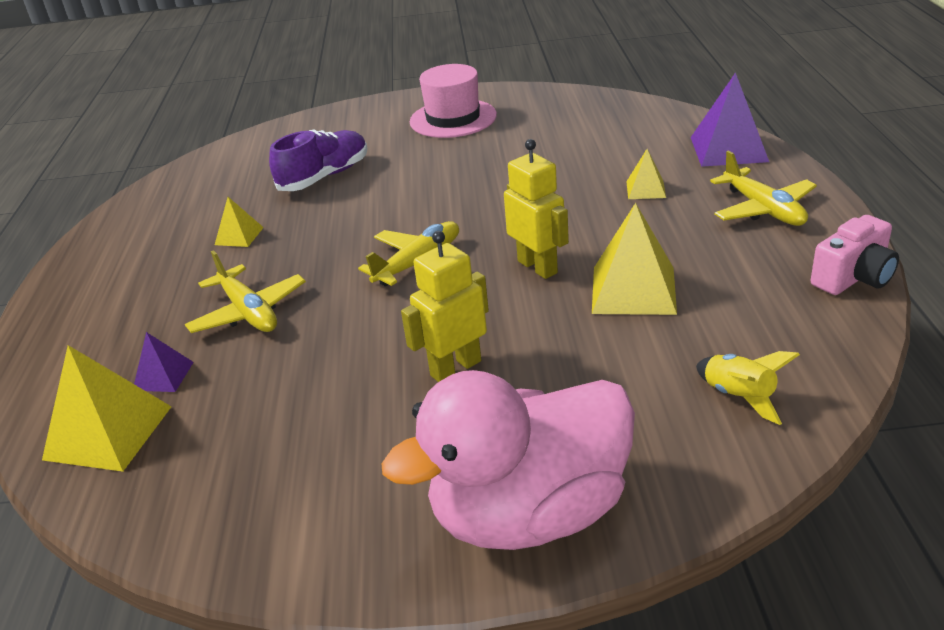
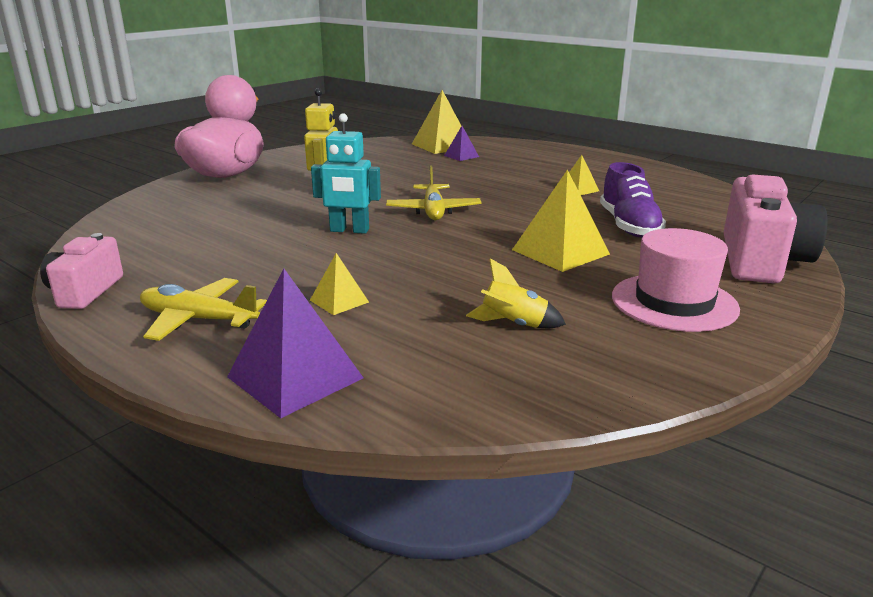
camera: 130 degrees right, 10 degrees down
(248, 312) = (479, 174): yellow plane -> none
(338, 122) = (761, 261): none -> pink camera
(538, 267) = (349, 230): yellow robot -> turquoise robot
(633, 290) = (263, 239): yellow pyramid -> yellow pyramid (560, 252)
(739, 396) = (150, 220): yellow rocket -> yellow rocket (513, 324)

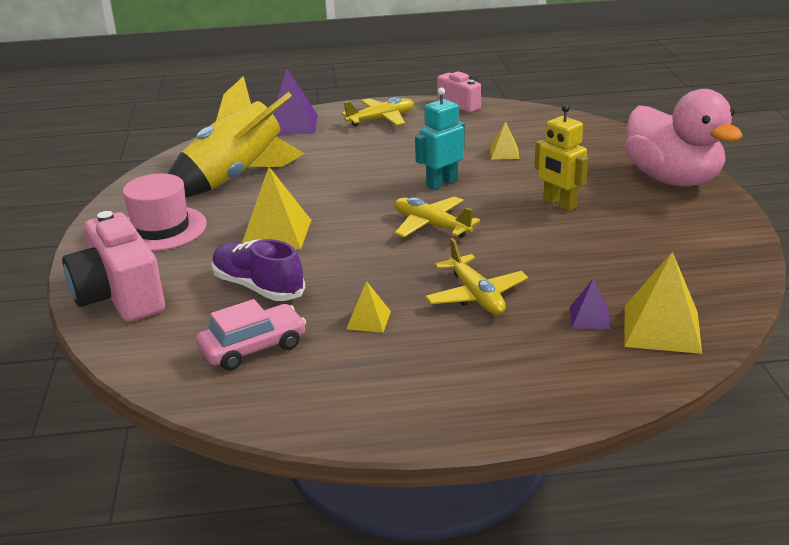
camera: 135 degrees right, 5 degrees up
(339, 301) = (342, 150): yellow pyramid -> yellow pyramid (504, 153)
(495, 177) = (476, 296): none -> yellow plane
(513, 324) = (236, 178): yellow rocket -> yellow rocket, size x2.49
(672, 202) = (253, 347): none -> pink car

